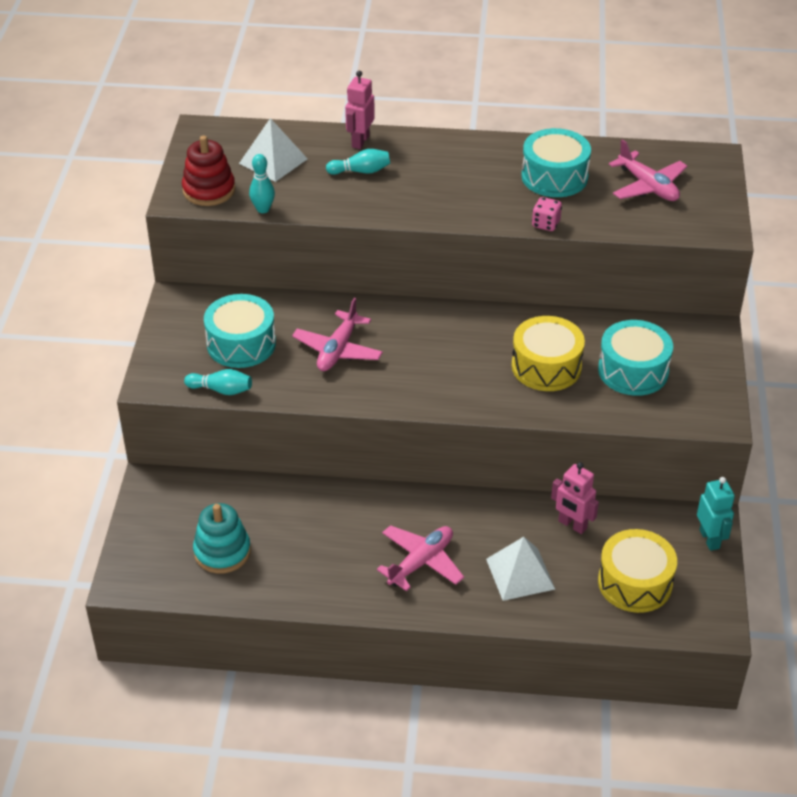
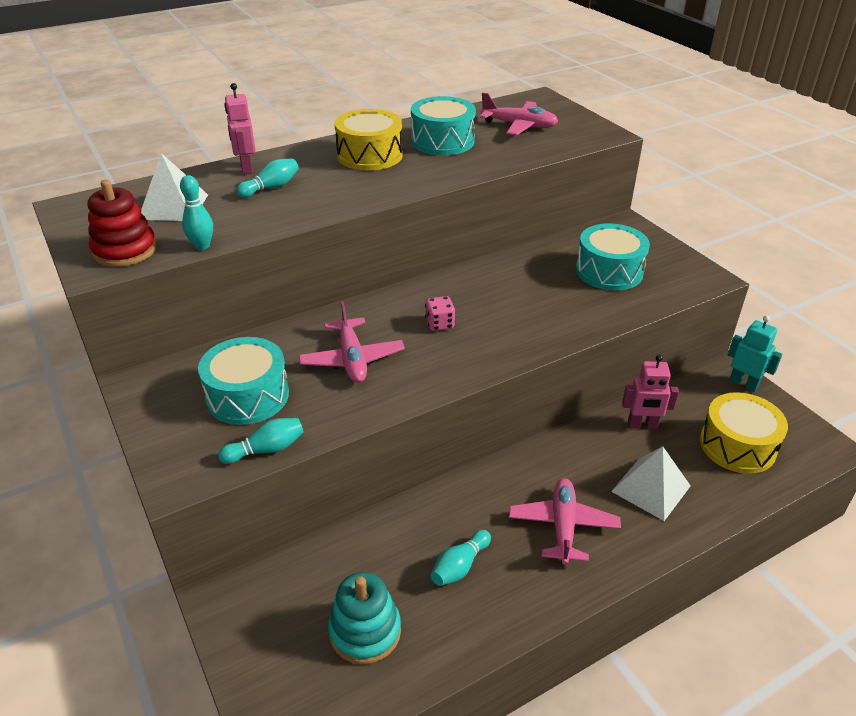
camera: 35 degrees left, 5 degrees down
(320, 547) = (459, 566): none -> turquoise bowling pin
(545, 224) = (476, 171): pink dice -> pink dice (439, 324)
(546, 366) = (543, 295): yellow drum -> yellow drum (370, 155)

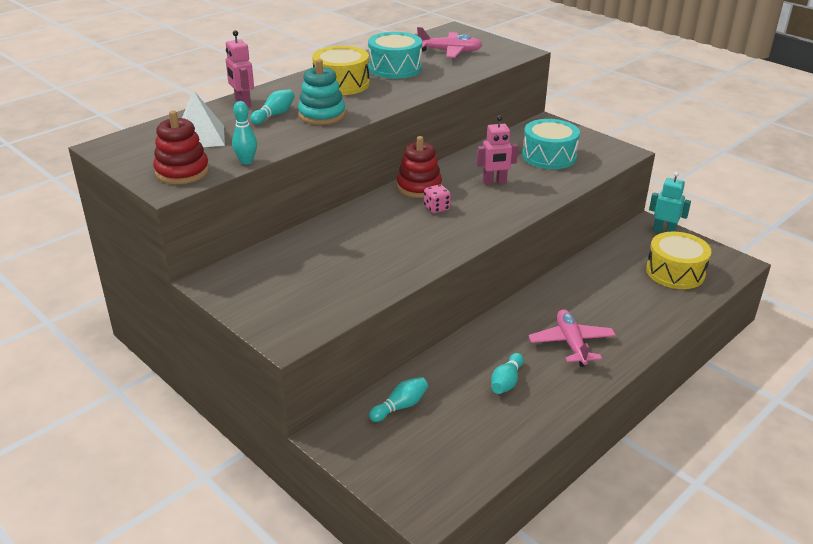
camera: 15 degrees left, 5 degrees down
(247, 396) = (309, 277): turquoise drum -> none
(266, 449) = (347, 309): turquoise bowling pin -> turquoise bowling pin (400, 406)
(352, 359) = (380, 241): pink plane -> none
(365, 631) = (454, 435): turquoise stacking toy -> turquoise stacking toy (322, 115)
(433, 292) = (419, 187): none -> red stacking toy
(642, 425) = (601, 269): pink robot -> pink robot (494, 182)
(651, 488) = (624, 309): white pyramid -> none

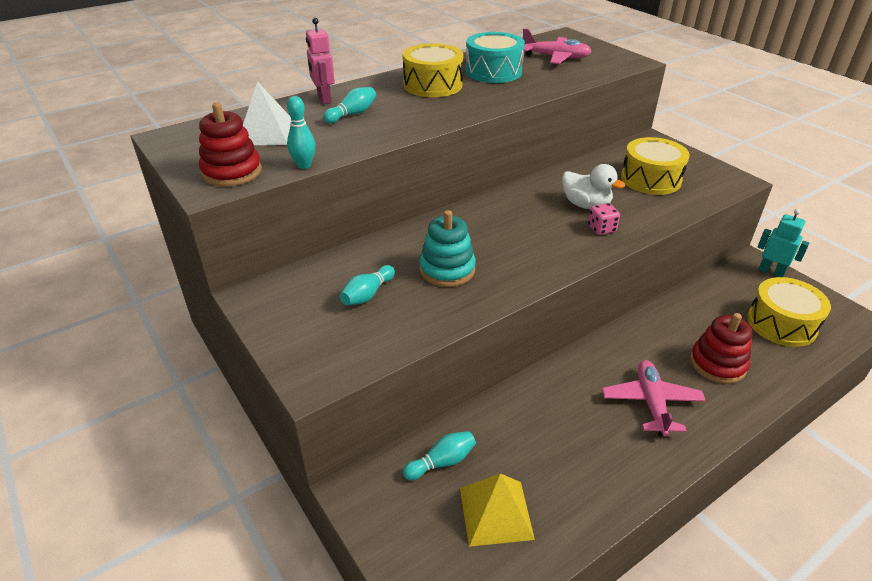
camera: 10 degrees right, 5 degrees up
(322, 115) = (402, 118): turquoise stacking toy -> turquoise stacking toy (447, 269)
(419, 187) = (502, 203): red stacking toy -> red stacking toy (717, 364)
(436, 208) = (516, 230): pink dice -> pink dice (601, 229)
(453, 436) = (495, 513): none -> yellow pyramid
(494, 182) = (586, 205): pink robot -> white duck
(506, 382) = (569, 445): turquoise bowling pin -> turquoise bowling pin (367, 294)
(549, 156) = (650, 179): turquoise drum -> yellow drum

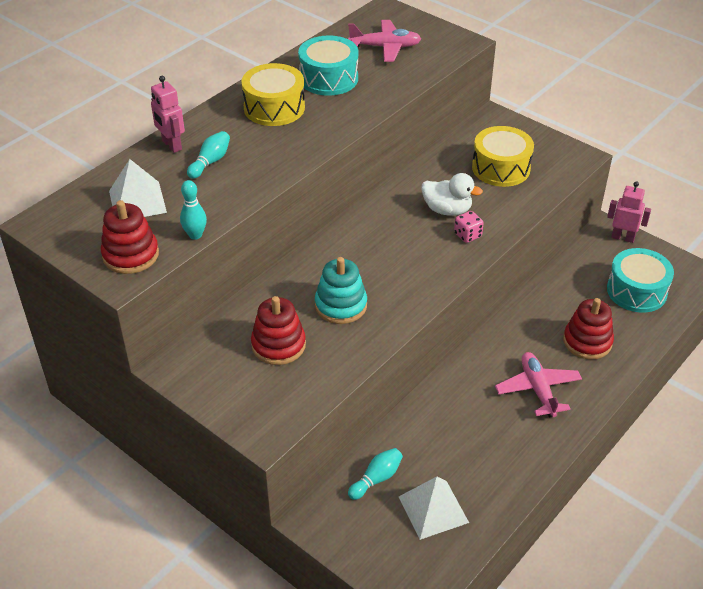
camera: 15 degrees left, 5 degrees up
(367, 294) = (278, 345): turquoise bowling pin -> red stacking toy
(495, 513) = (433, 509): yellow pyramid -> white pyramid
(771, 272) = (622, 237): turquoise robot -> pink robot
(781, 324) = (636, 291): yellow drum -> turquoise drum

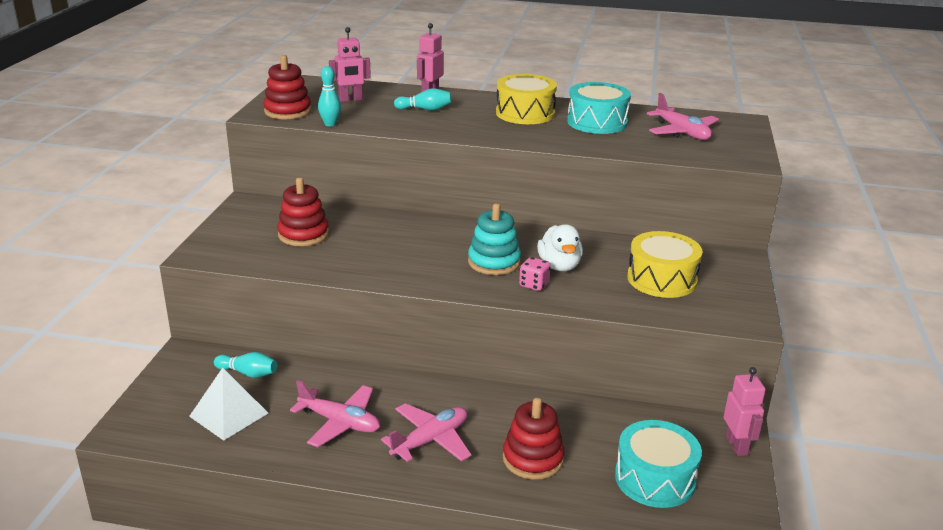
camera: 60 degrees right, 15 degrees down
(137, 201) = (350, 100): white pyramid -> pink robot
(341, 305) = (374, 248): turquoise stacking toy -> turquoise stacking toy (494, 262)
(485, 437) = (340, 422): none -> pink plane

